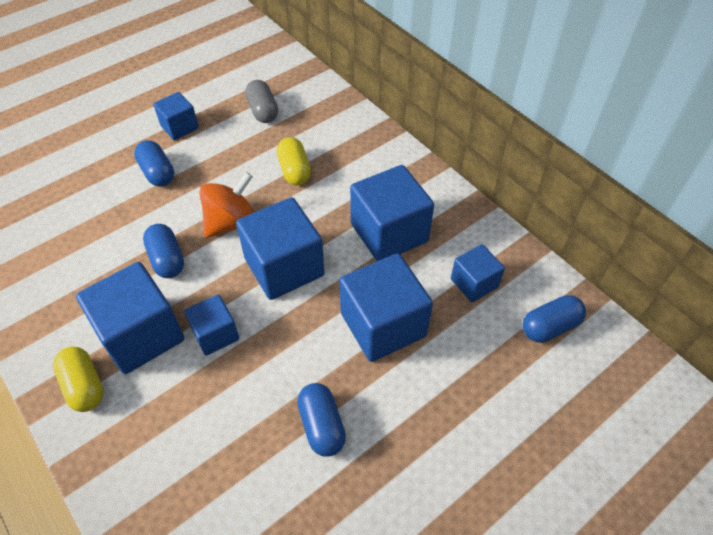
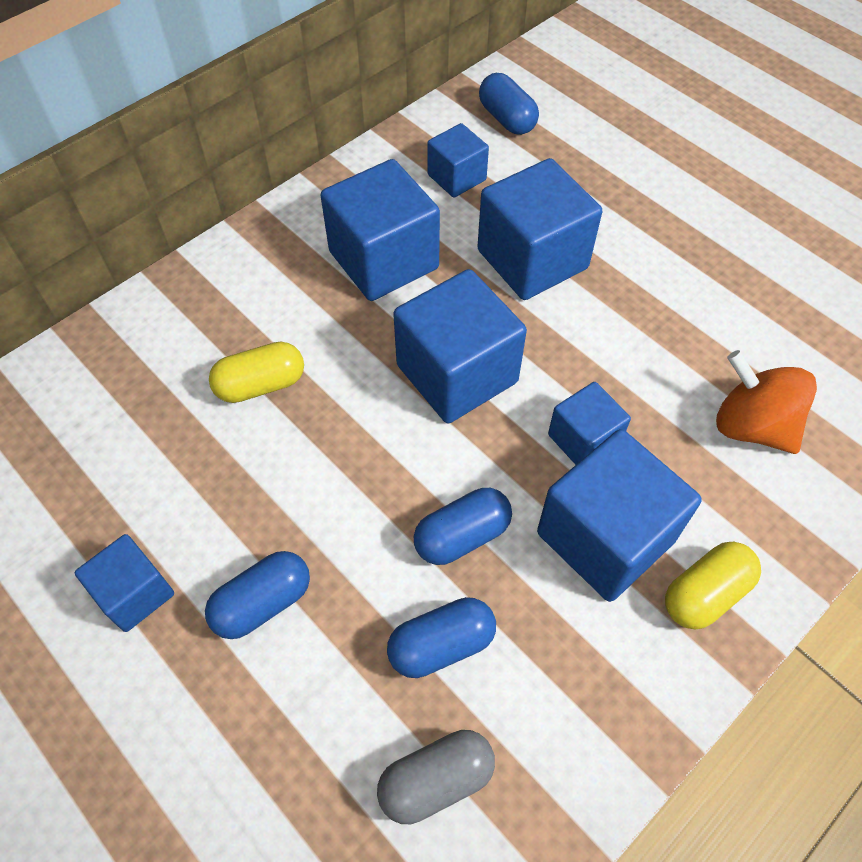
camera: 95 degrees left, 5 degrees up
(231, 222) = (377, 457): orange spinning top -> orange spinning top (751, 426)
(263, 111) = (104, 453): grey capsule -> grey capsule (436, 780)
(321, 425) = (680, 307): blue capsule -> blue capsule (441, 645)

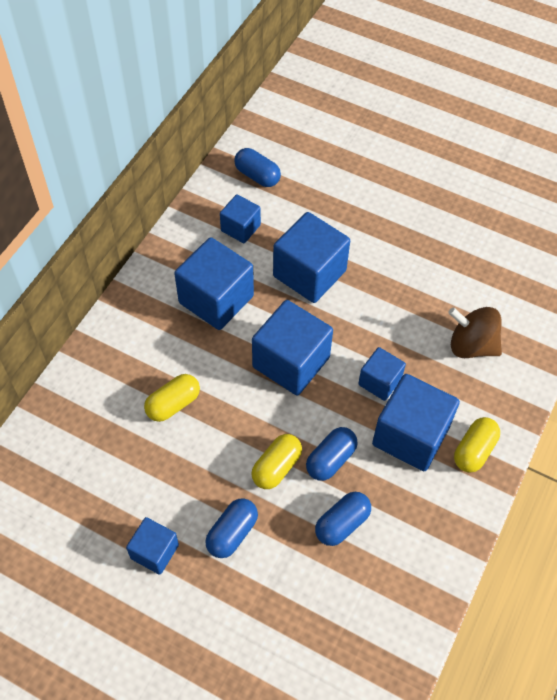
camera: 20 degrees left, 0 degrees up
(373, 522) = (276, 467): none -> yellow capsule
(436, 780) = (366, 594): grey capsule -> none
(751, 426) = (471, 345): orange spinning top -> brown spinning top

